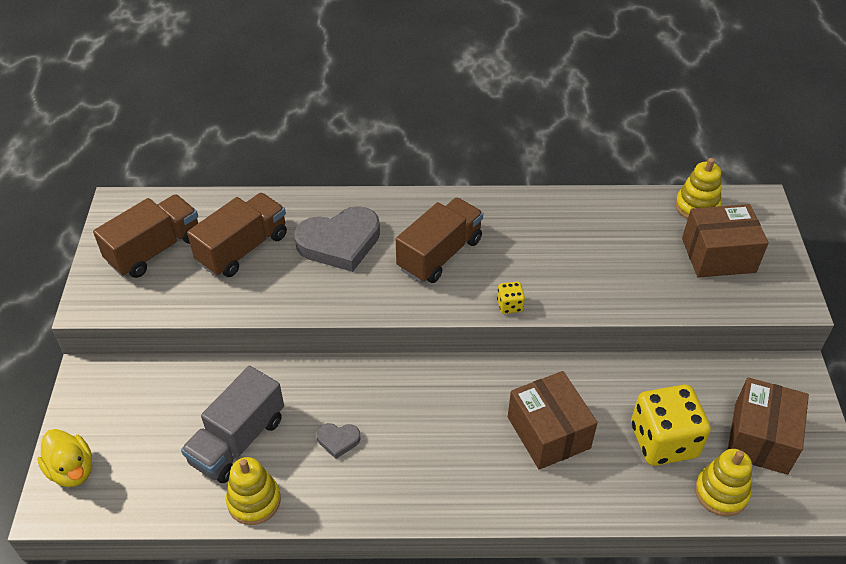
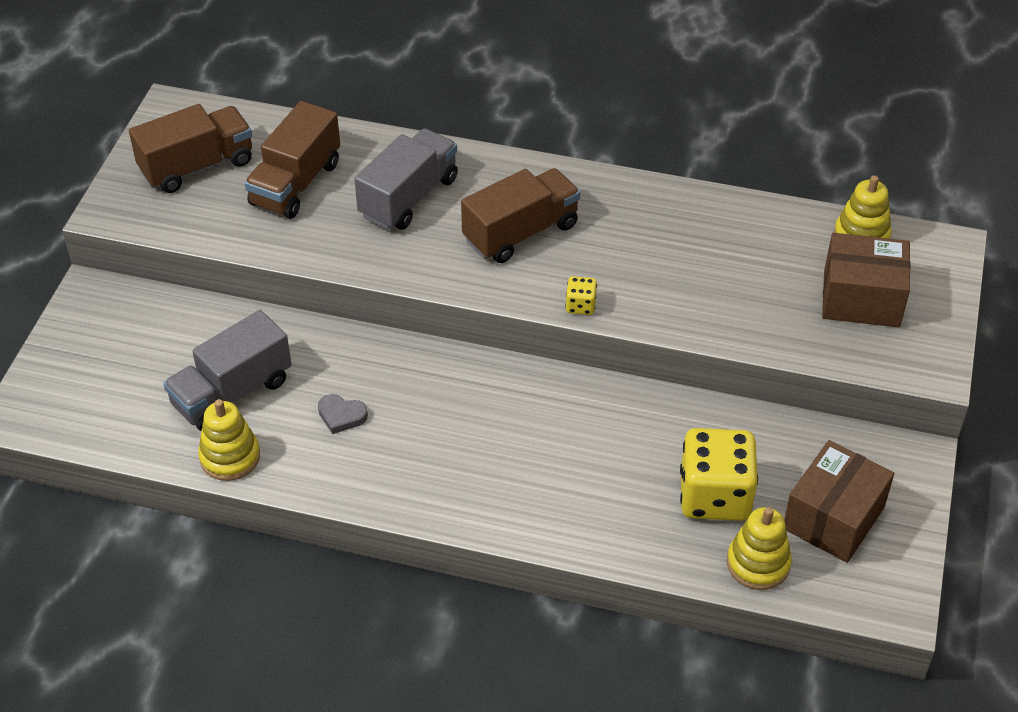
camera: 15 degrees right, 0 degrees up
(72, 470) = (49, 385): yellow duck -> none
(243, 249) = (295, 184): brown truck -> brown truck turned 150 degrees clockwise
(340, 242) = (409, 197): grey heart -> grey truck
(548, 432) = (583, 458): brown box -> none

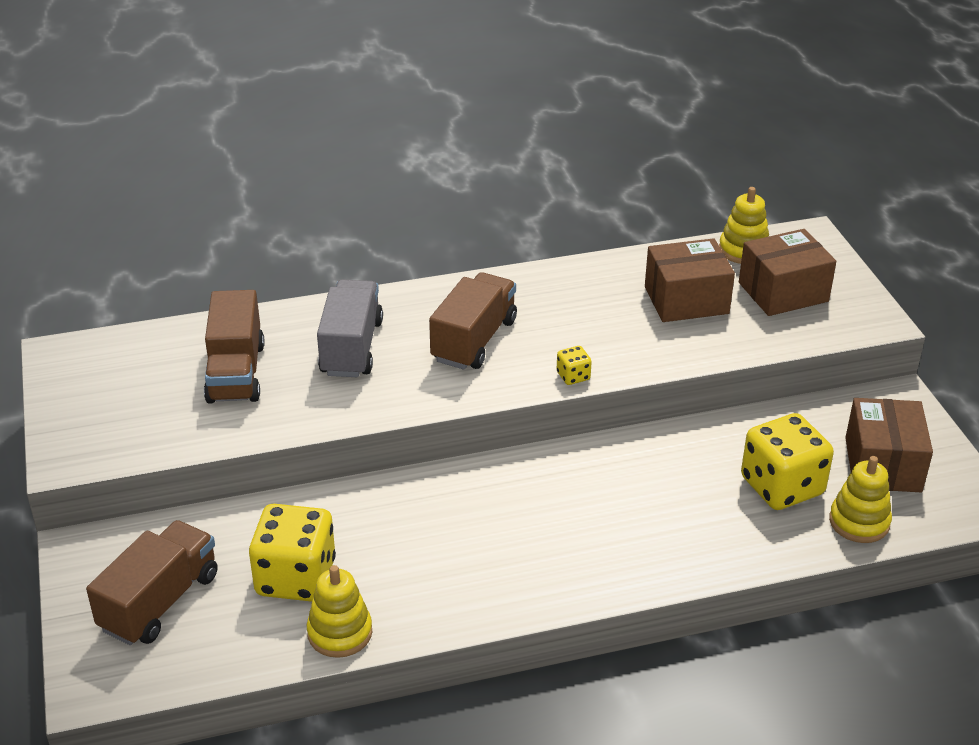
camera: 30 degrees left, 10 degrees down
(197, 166) = (126, 391): brown truck -> brown truck (160, 602)
(232, 393) = (296, 578): grey truck -> yellow dice
(341, 416) = (416, 555): grey heart -> none
(755, 269) = (686, 300): none -> brown box

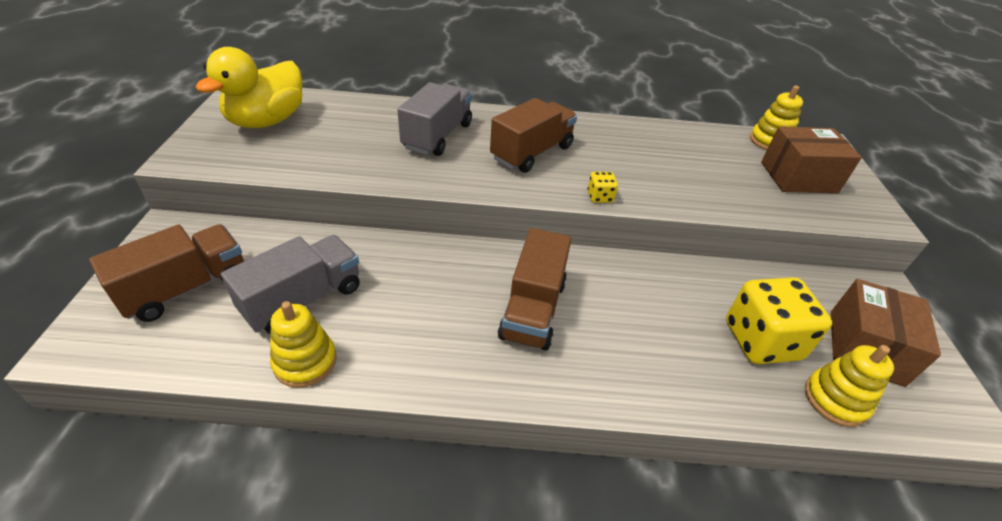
camera: 15 degrees right, 5 degrees up
(128, 383) = (267, 121): none -> yellow duck
(236, 373) = (345, 132): brown truck -> brown truck (533, 309)
(296, 578) = (303, 299): yellow dice -> grey truck
(686, 300) = (713, 164): brown box -> none

